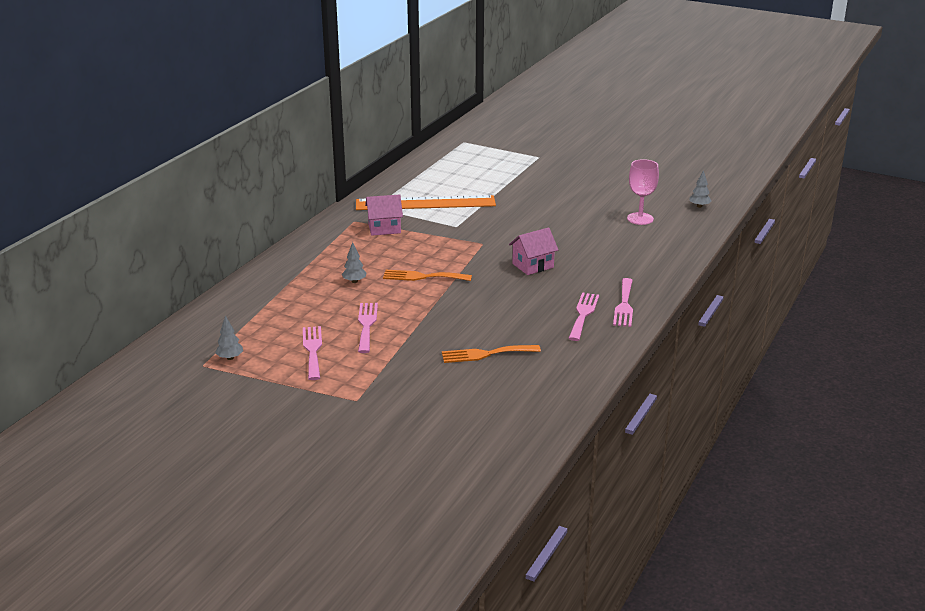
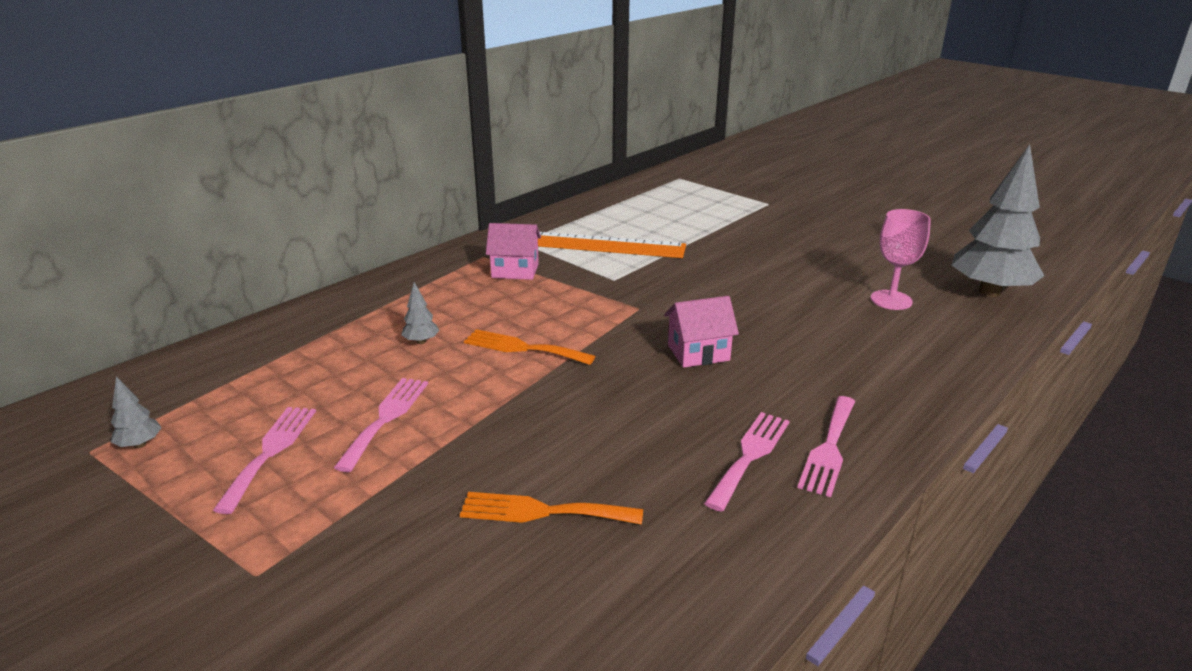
camera: 15 degrees right, 0 degrees up
(699, 206) = (989, 292): grey tree -> grey tree, size x2.50

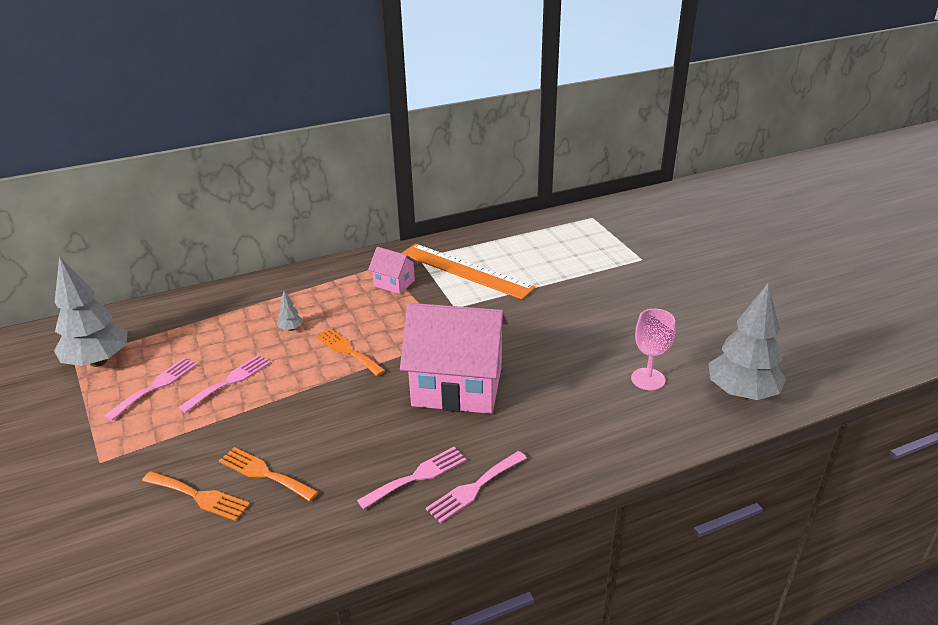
camera: 25 degrees right, 5 degrees up
(140, 444) = (98, 361): grey tree -> grey tree, size x2.50
(467, 570) = (198, 496): none -> orange fork
(698, 353) = (457, 386): pink house -> pink house, size x2.13

